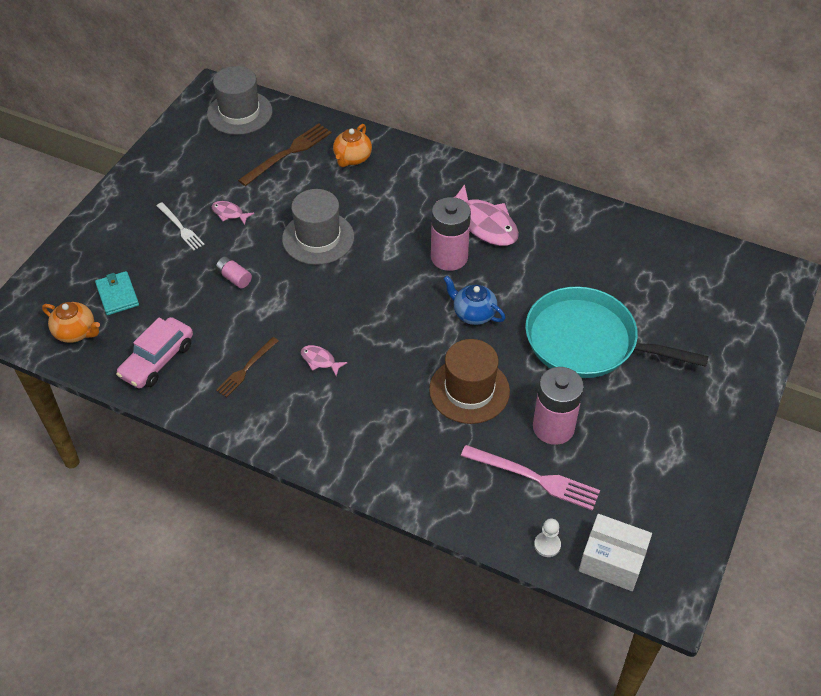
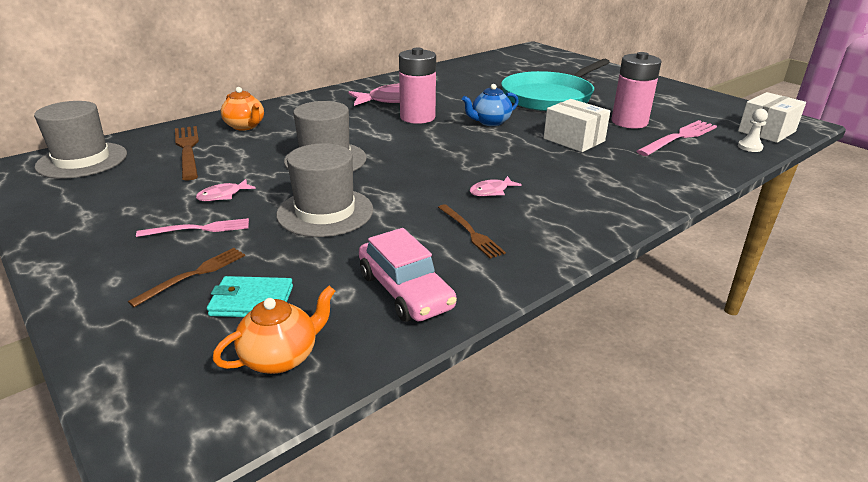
camera: 65 degrees left, 20 degrees down
(131, 256) = (194, 275): none -> brown fork
(180, 228) = (199, 229): white fork -> pink fork
(234, 278) = (325, 212): pink battery -> grey hat
(469, 390) = (574, 140): brown hat -> white box

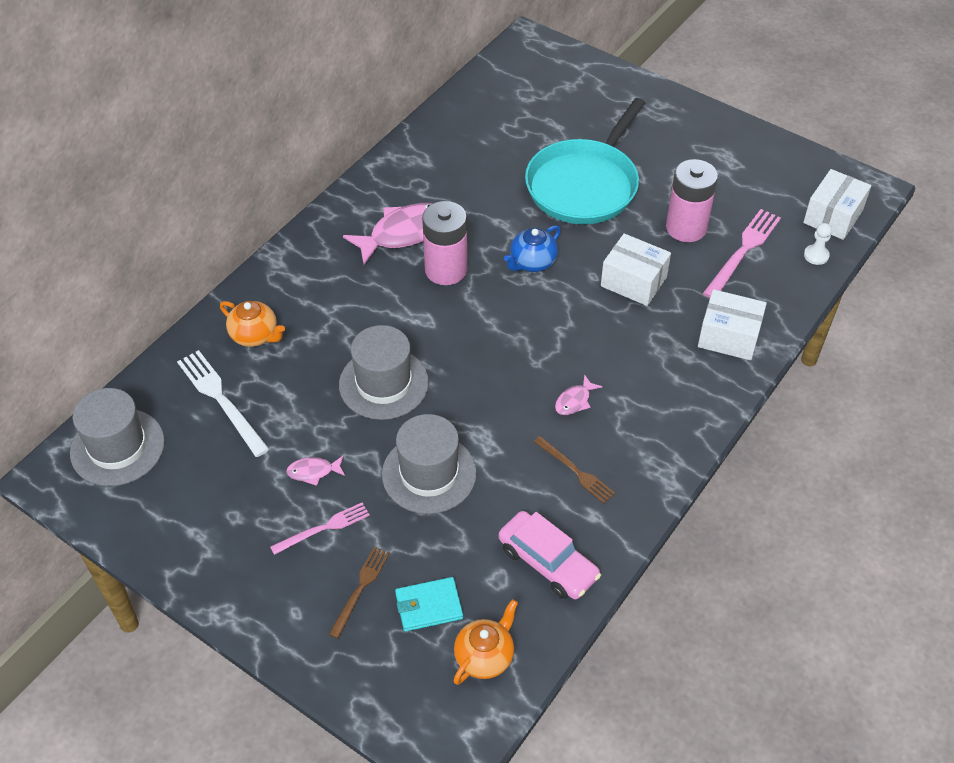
camera: 15 degrees left, 20 degrees up
(188, 150) = (221, 400): brown fork -> white fork
(223, 195) = (313, 472): pink fish -> pink fish turned 45 degrees clockwise
(657, 177) = (728, 337): none -> white box

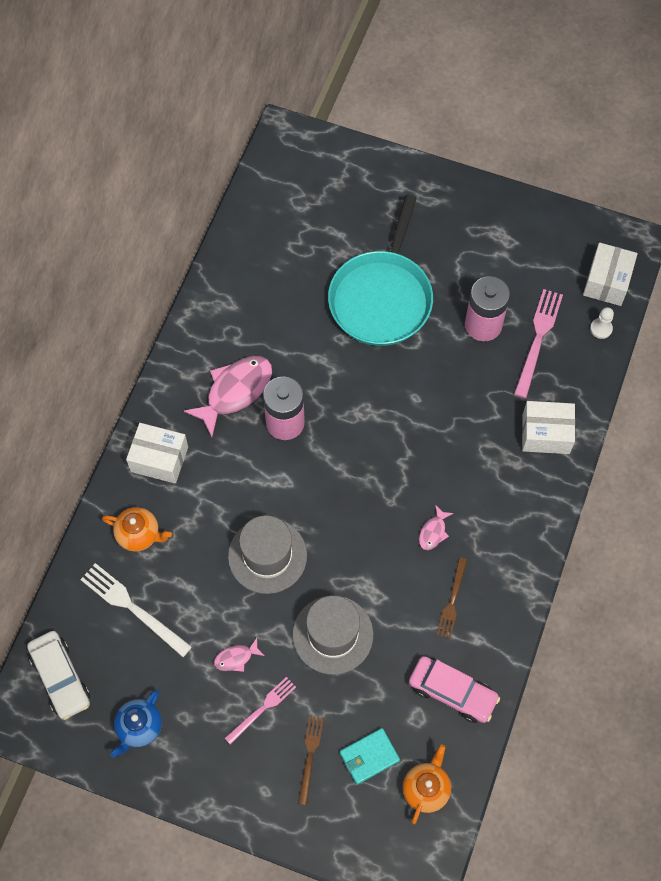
camera: 15 degrees left, 15 degrees up
(117, 447) = (60, 678): grey hat -> white car
(532, 263) = (358, 396): blue teapot -> blue teapot (139, 727)
(575, 471) = (452, 601): brown fork -> brown fork turned 75 degrees clockwise
(633, 281) = (452, 395): white box -> white box (159, 459)

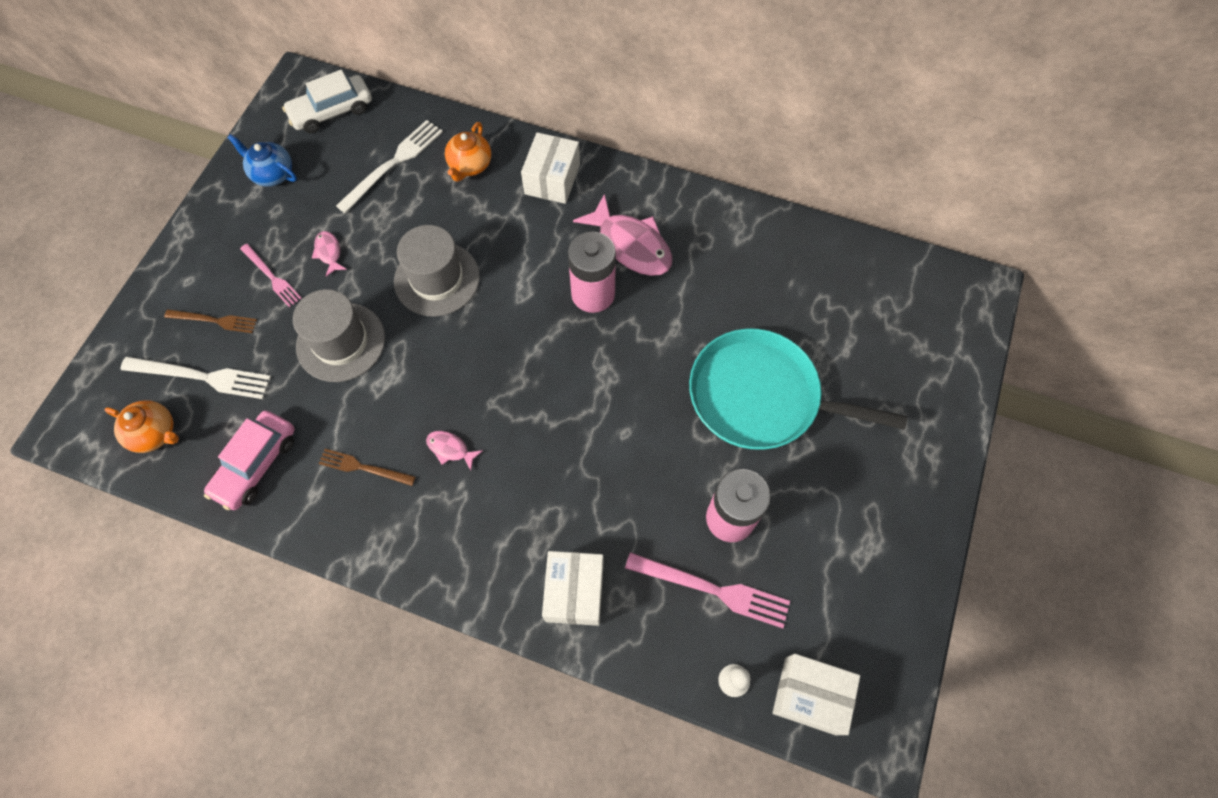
camera: 90 degrees right, 0 degrees up
(369, 757) = (202, 377): turquoise wallet -> white fork

